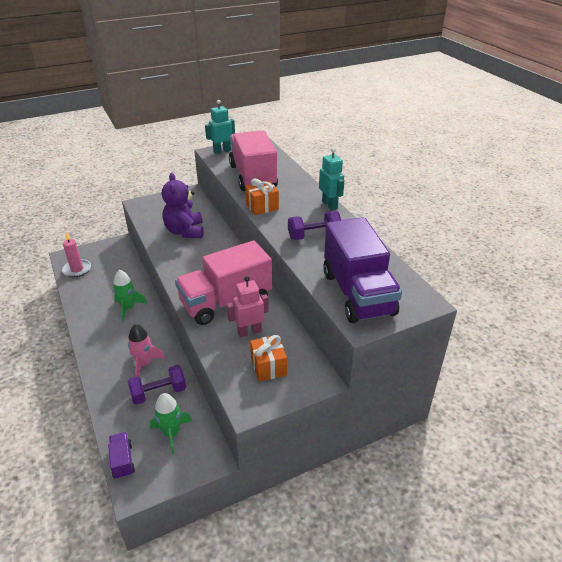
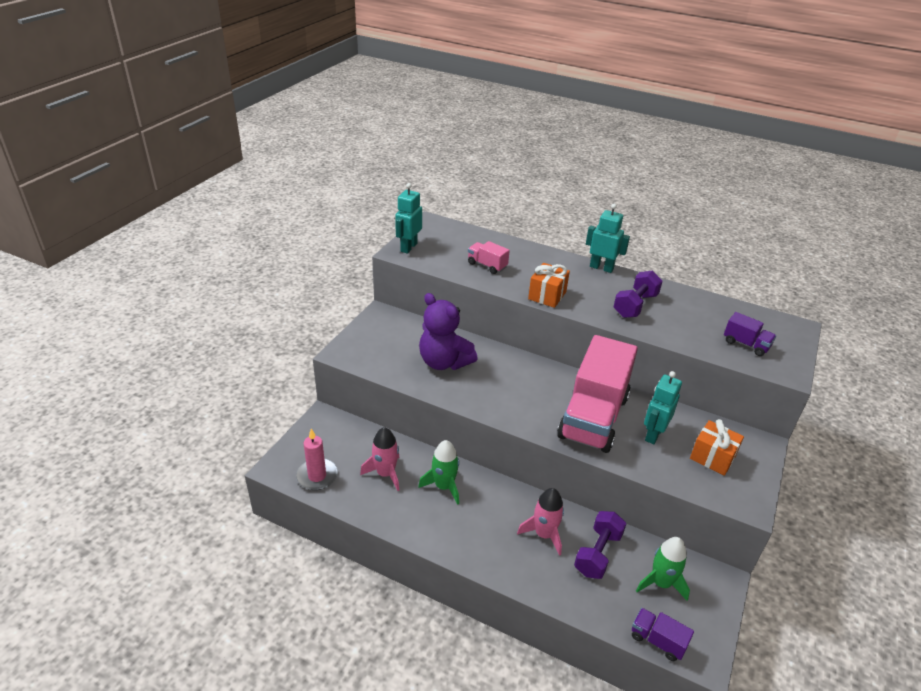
camera: 40 degrees left, 0 degrees up
(109, 285) = (385, 473): none -> pink rocket
(249, 332) = (653, 434): pink robot -> turquoise robot
(252, 176) = (487, 265): pink truck -> pink truck, size x0.42
(358, 293) = (746, 344): purple truck -> purple truck, size x0.42

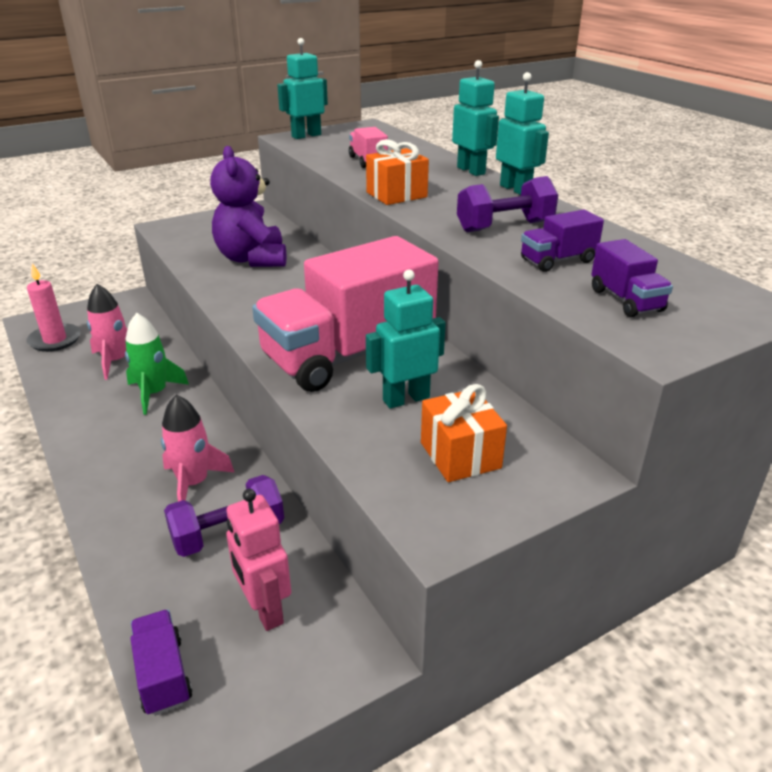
camera: 35 degrees right, 5 degrees down
(557, 256) = (471, 171): none -> turquoise robot
(661, 583) = (264, 609): green rocket -> pink robot
(689, 325) = (557, 260): none -> purple truck

